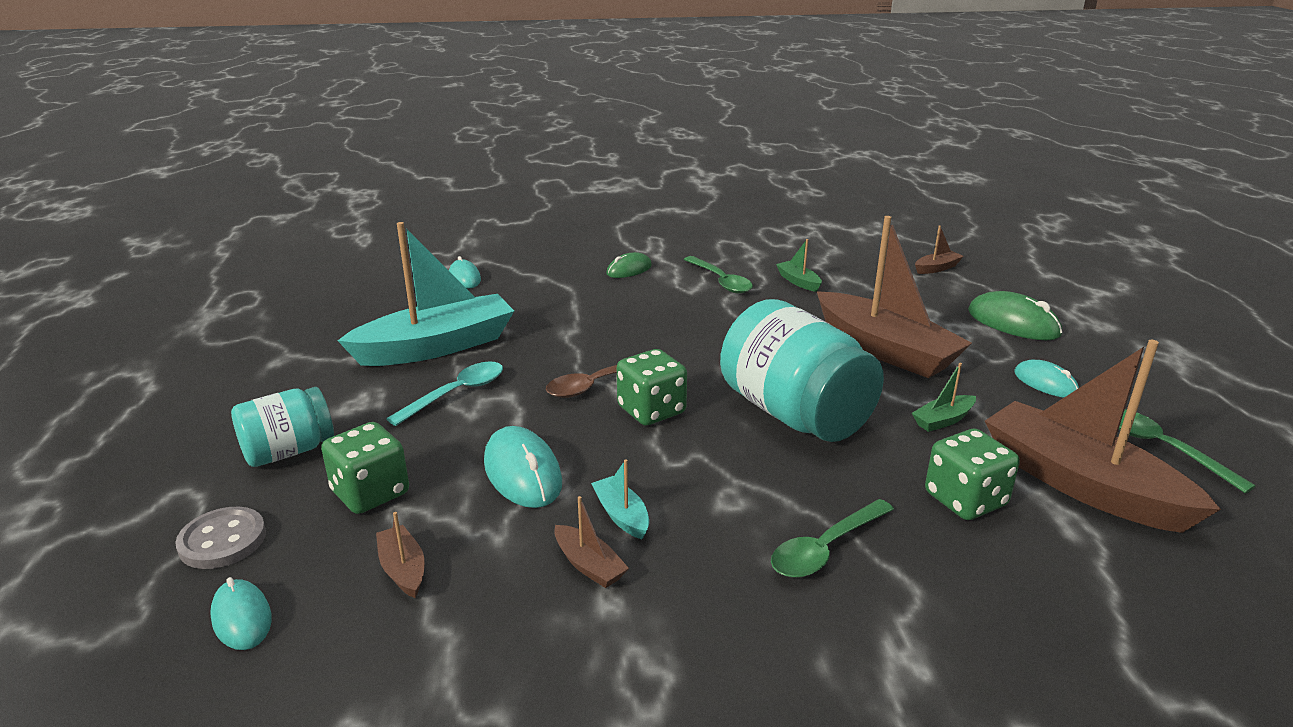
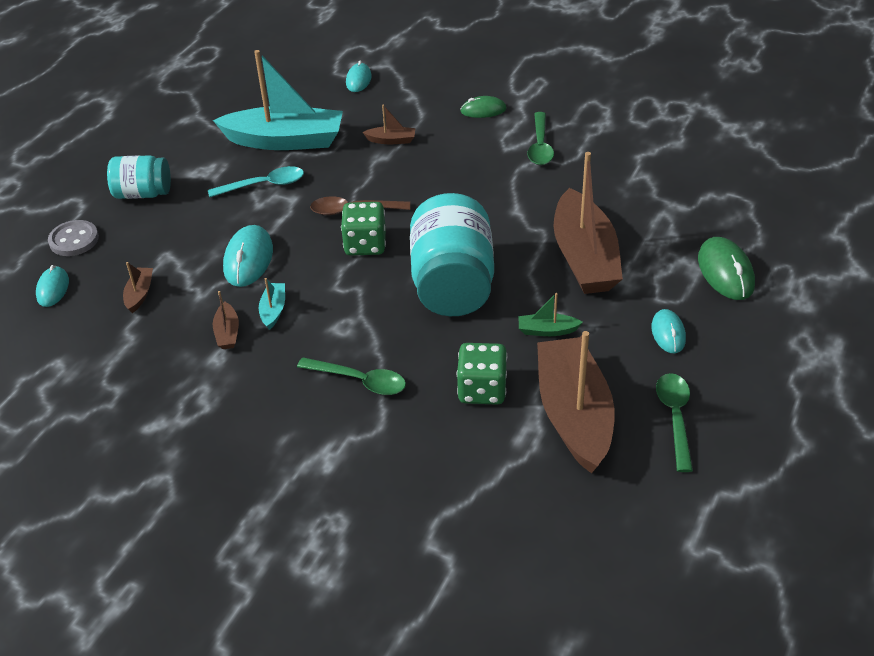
camera: 35 degrees right, 15 degrees up
(370, 493) = (161, 239): green dice -> none
(798, 282) = (601, 168): green boat -> none
(825, 549) = (359, 381): green spoon -> green spoon turned 150 degrees counterclockwise
(936, 268) = (741, 193): brown boat -> brown boat (391, 140)

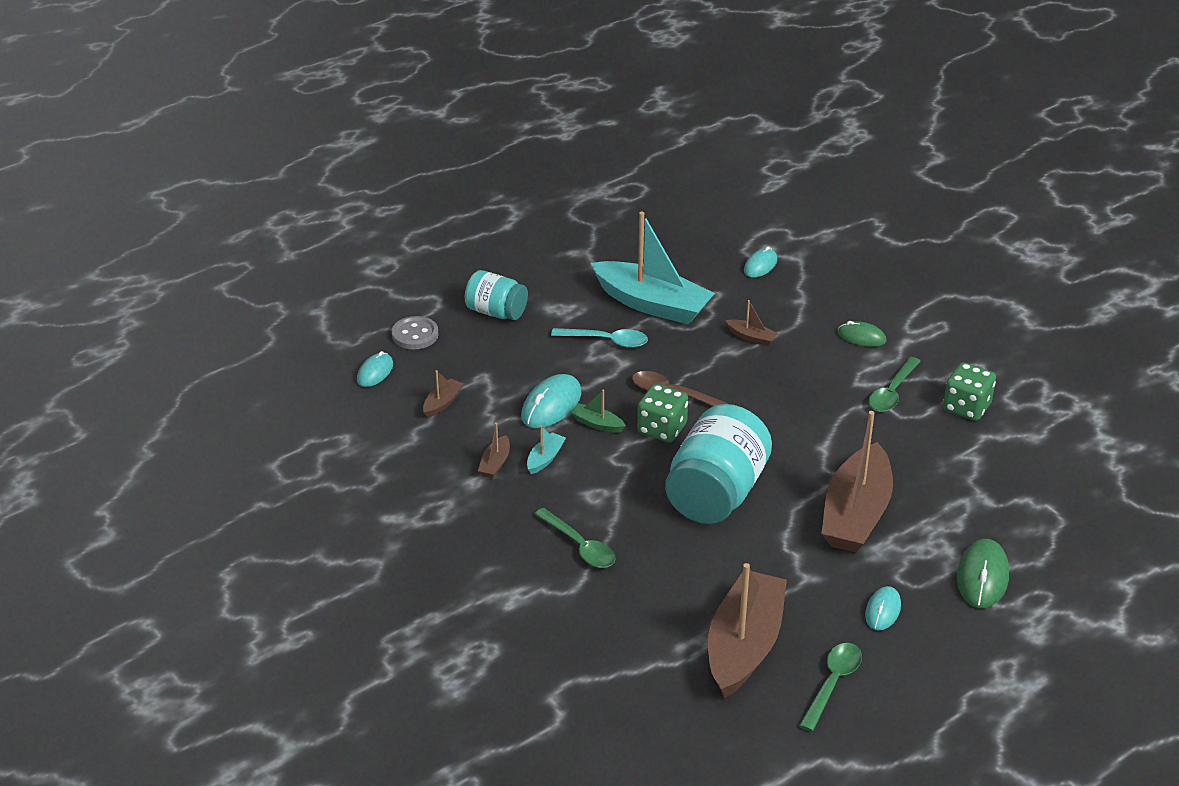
camera: 25 degrees right, 5 degrees down
(482, 390) = (679, 594): green dice -> green dice (966, 407)
(547, 330) = (773, 566): green boat -> green boat (597, 424)

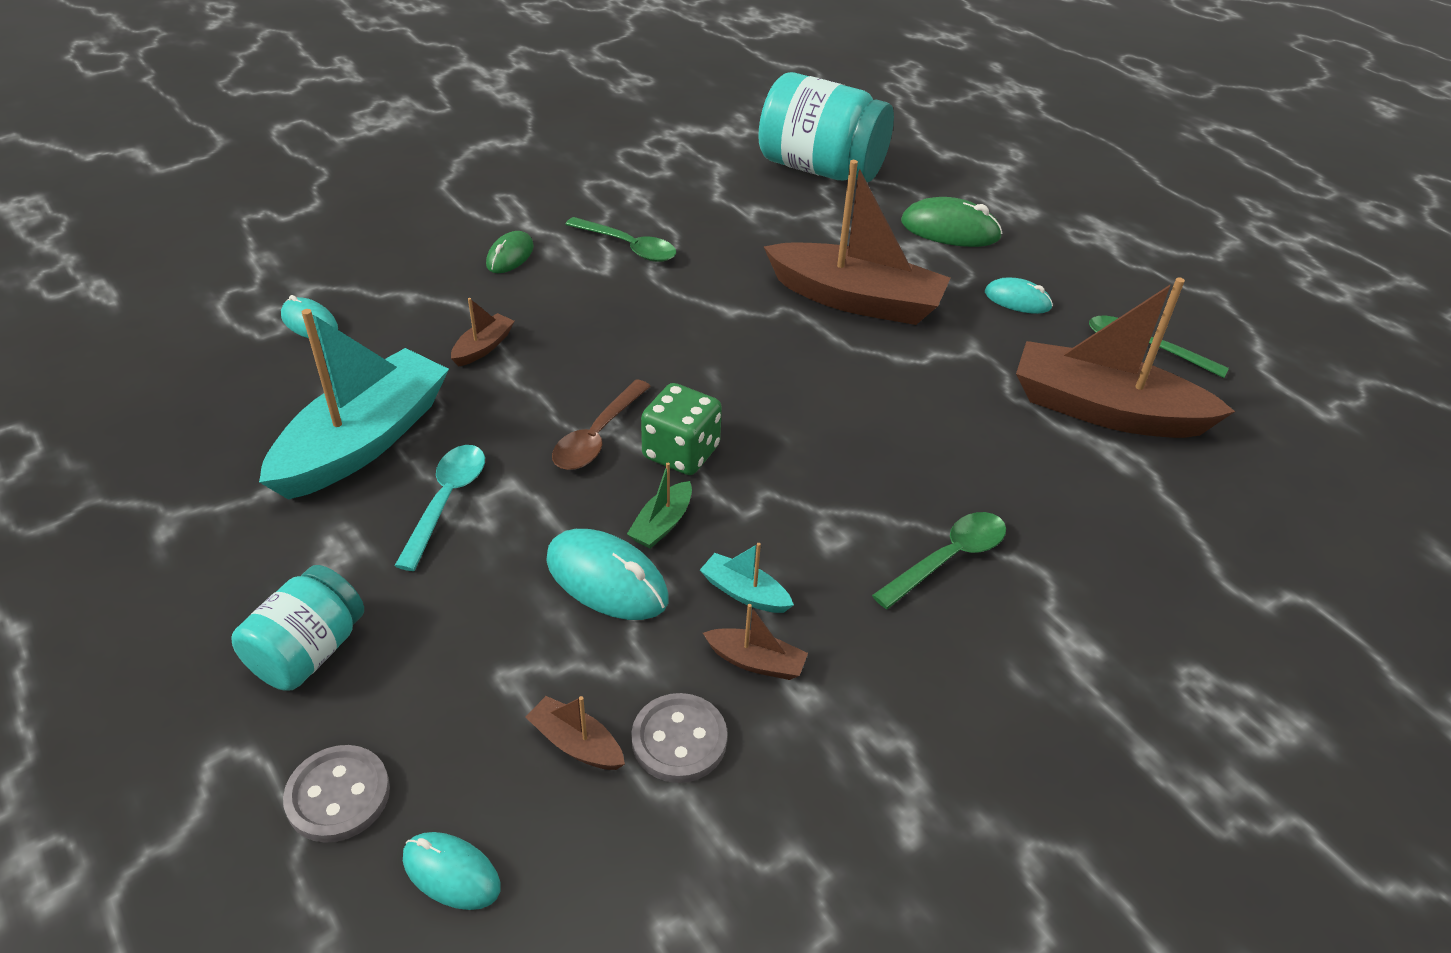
camera: 90 degrees left, 5 degrees up
(444, 437) = (679, 740): none -> grey button
(716, 493) = (823, 410): turquoise jar -> turquoise jar (821, 169)
(966, 407) = (664, 201): green dice -> none

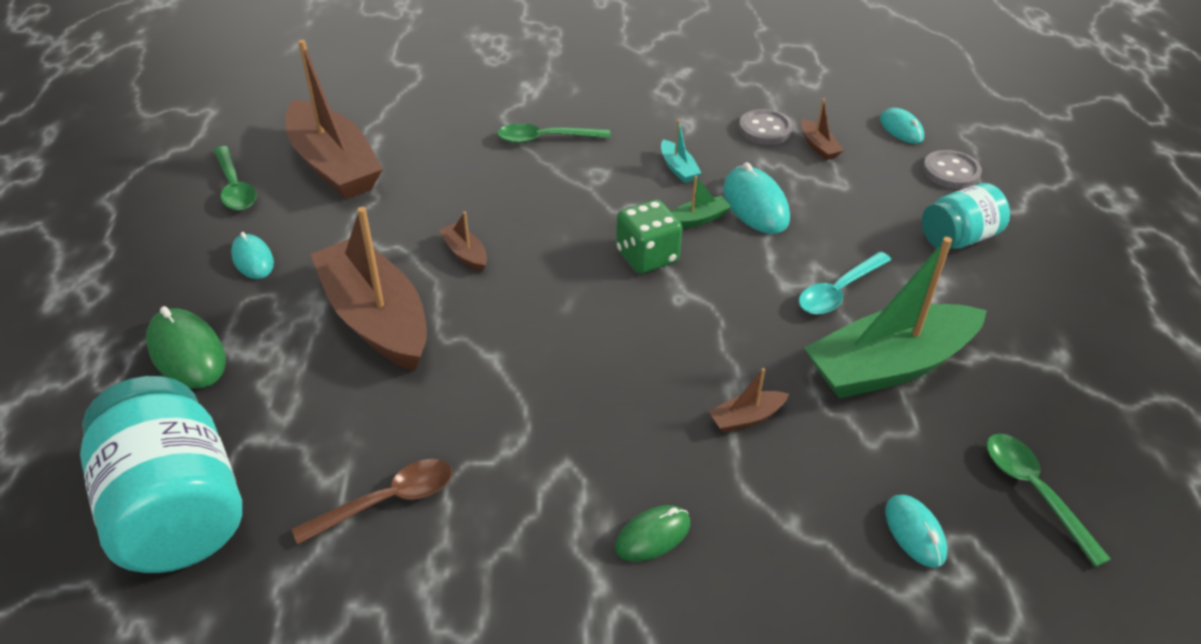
camera: 145 degrees left, 0 degrees up
(363, 441) = (889, 366): turquoise boat -> green boat
(597, 436) = (699, 293): brown spoon -> brown spoon (387, 501)
(628, 247) = (515, 486): green spoon -> green spoon (1034, 492)
(756, 662) = (700, 140): brown boat -> brown boat (465, 254)

